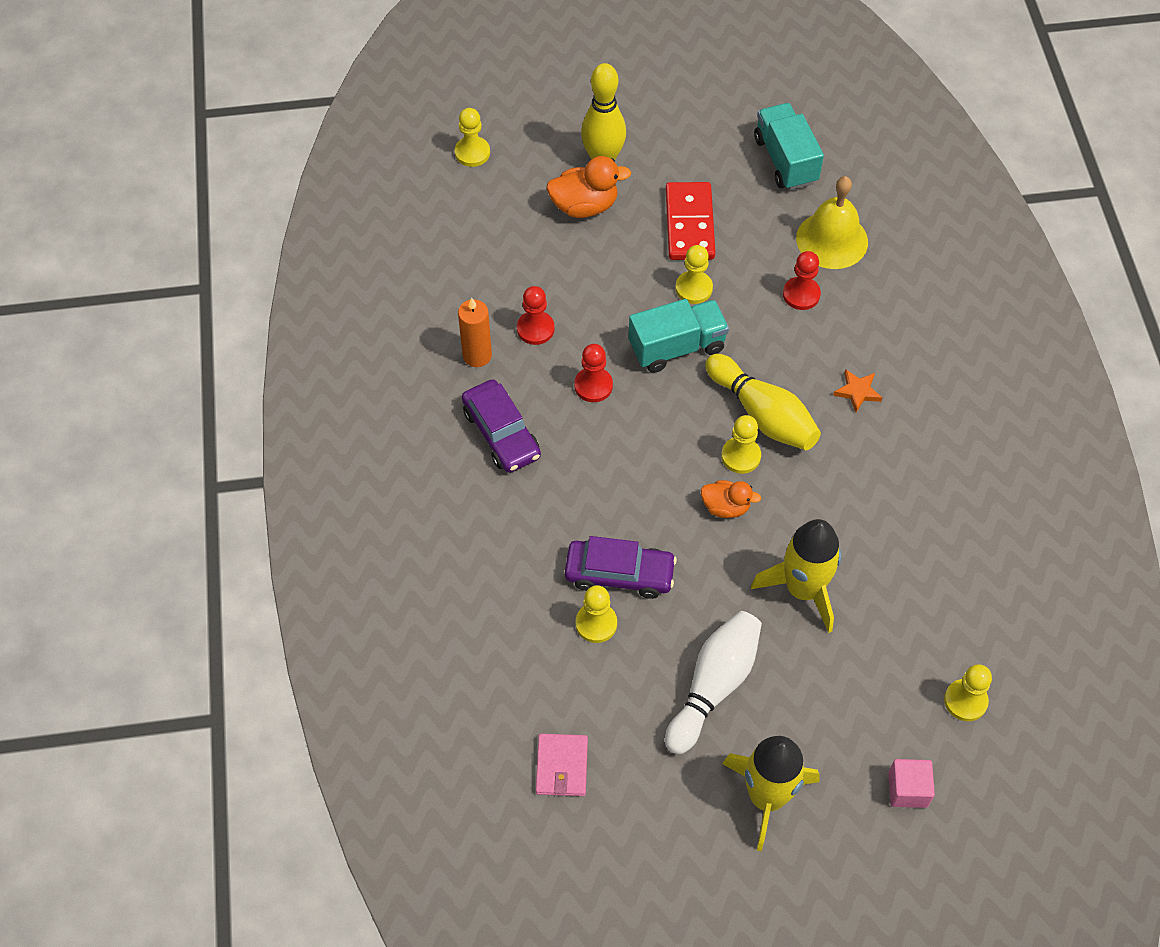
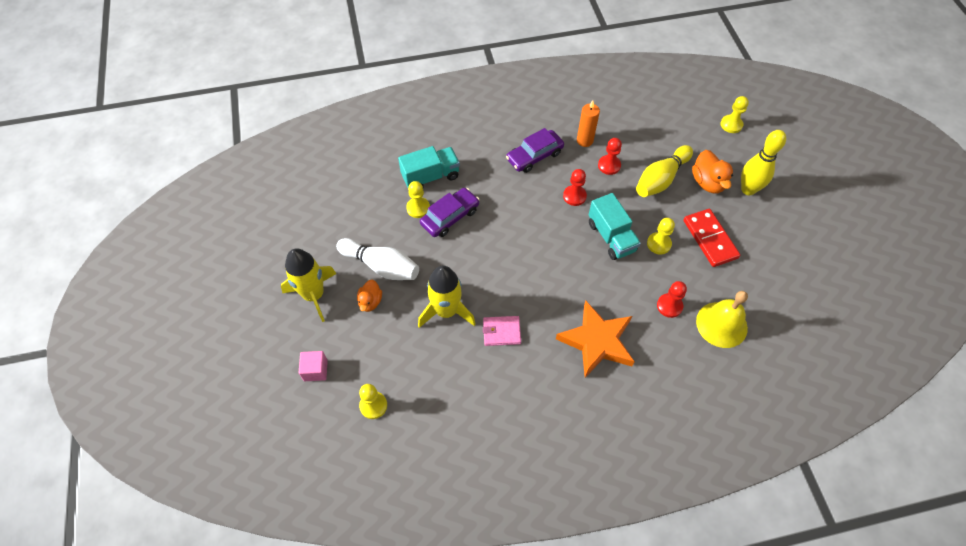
camera: 85 degrees right, 0 degrees up
(562, 766) = (334, 199): pink wallet -> pink wallet (501, 332)
(619, 574) = (450, 217): purple car -> purple car turned 135 degrees counterclockwise
(689, 224) = (710, 239): red domino -> red domino turned 75 degrees clockwise
(725, 507) = (499, 268): orange duck -> orange duck (370, 302)
(741, 456) = (536, 274): yellow pawn -> none
(762, 414) = (569, 286): yellow bowling pin -> yellow bowling pin (661, 179)
(785, 160) = (783, 294): turquoise truck -> turquoise truck (430, 176)
(857, 392) = (597, 341): orange star -> orange star, size x2.43

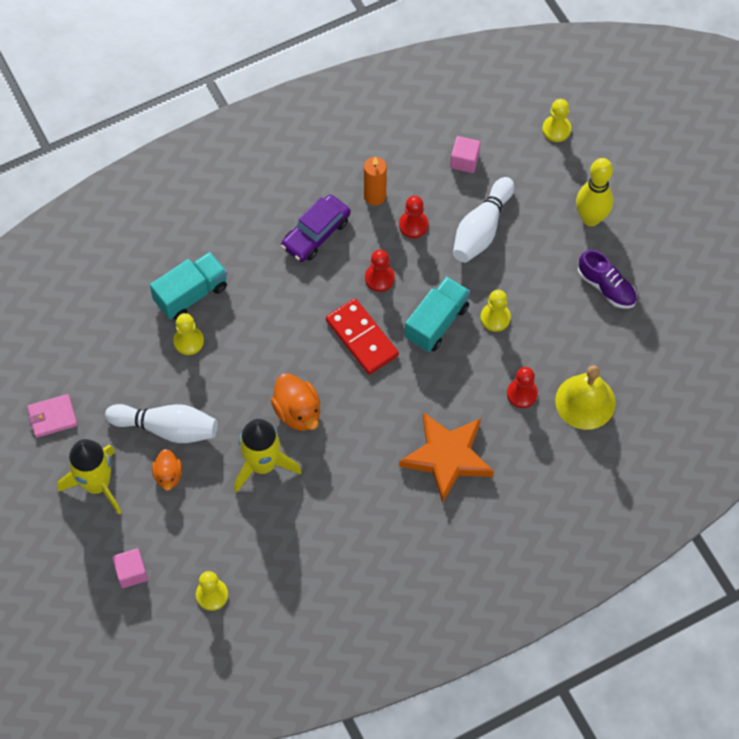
camera: 15 degrees left, 5 degrees up
(450, 217) = (232, 343): purple car -> none
(501, 332) = (334, 473): pink wallet -> pink wallet (52, 417)
(611, 237) = (436, 322): turquoise truck -> turquoise truck turned 105 degrees counterclockwise
(657, 131) = (464, 161): none -> pink cube
(661, 179) = (481, 229): yellow bowling pin -> white bowling pin
(708, 182) = (540, 220): orange duck -> orange duck (298, 412)
(710, 239) = (555, 297): red domino -> red domino (362, 338)
(753, 241) = (606, 287): none -> purple shoe

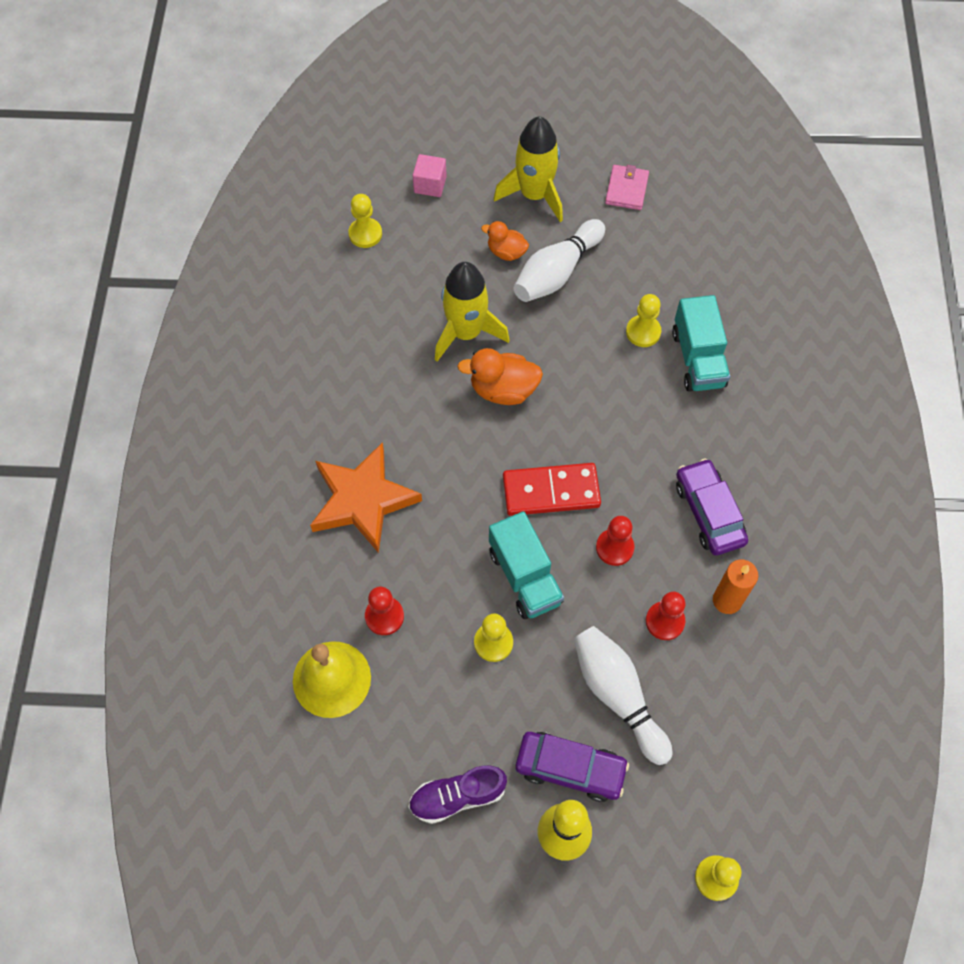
camera: 120 degrees right, 0 degrees up
(464, 161) = (725, 731): pink cube -> none
(546, 234) = (570, 768): none -> purple car

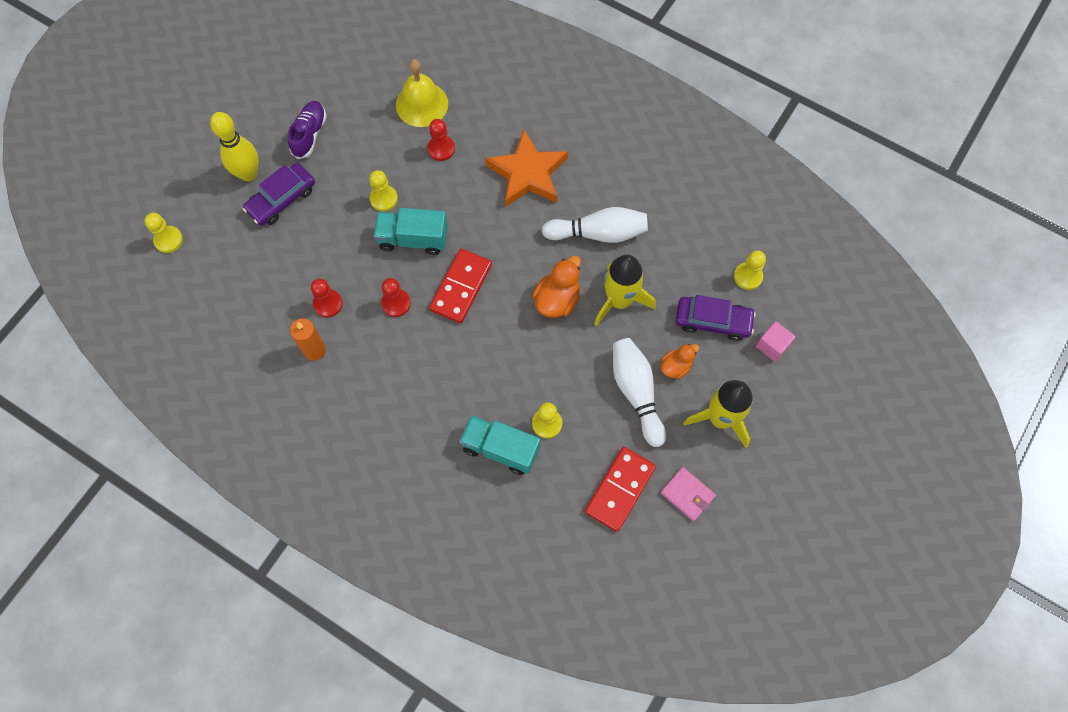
camera: 120 degrees right, 5 degrees up
(618, 695) = (303, 249): white bowling pin -> white bowling pin (598, 233)
(661, 242) = (620, 489): none -> red domino
(709, 512) = (380, 378): purple car -> purple car (713, 321)

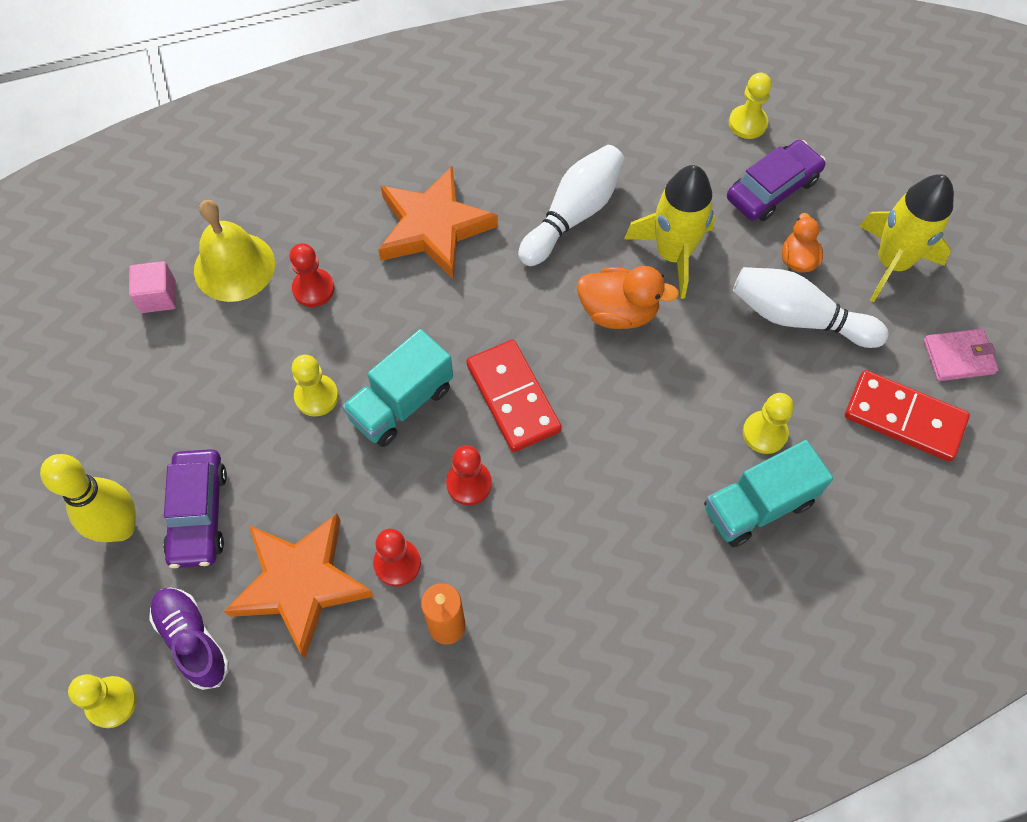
camera: 50 degrees left, 5 degrees down
(284, 270) = (300, 583): none -> orange star
(309, 134) = (143, 416): purple shoe -> purple shoe (192, 640)
(557, 300) = (618, 312): orange duck -> orange duck turned 120 degrees clockwise
(620, 489) = (904, 418): red domino -> red domino turned 45 degrees counterclockwise
(772, 345) = (845, 159): pink cube -> pink cube (158, 296)

